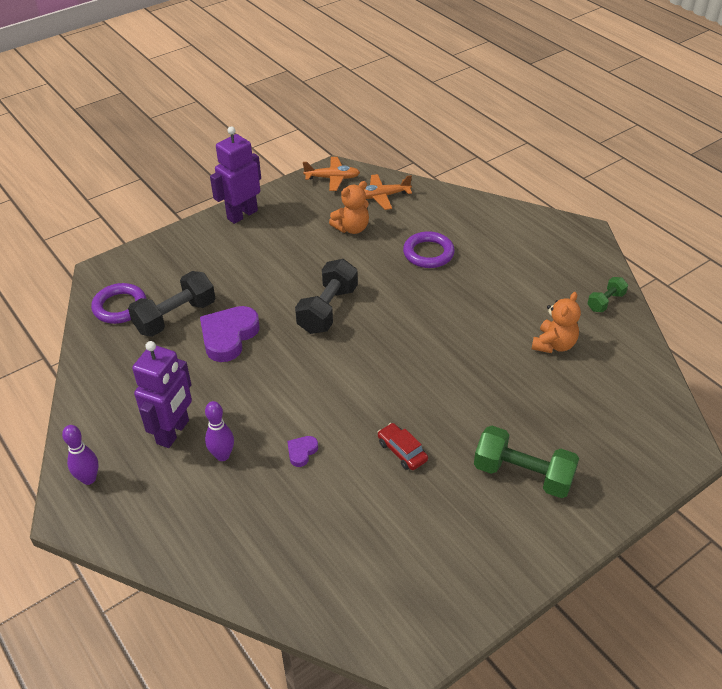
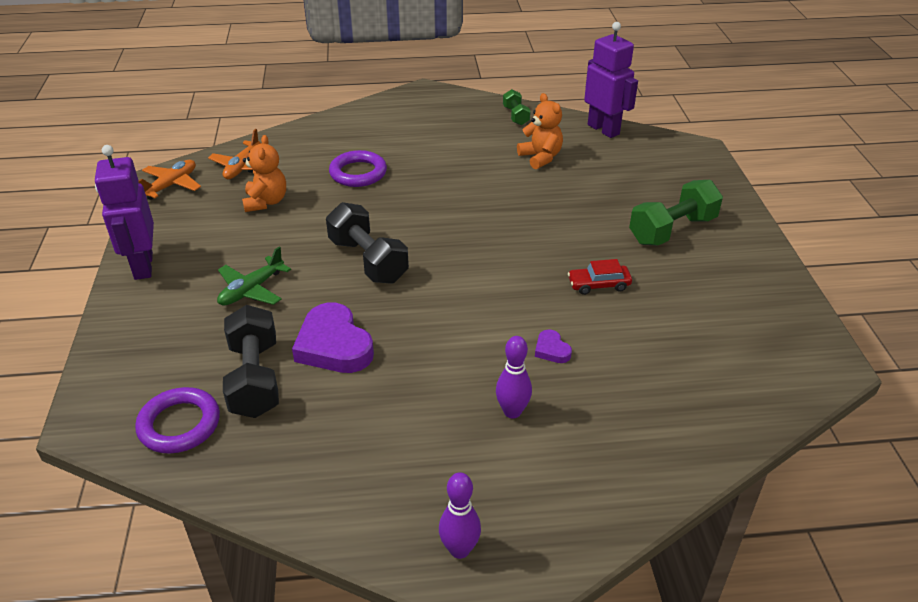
camera: 60 degrees left, 5 degrees down
(173, 432) = (444, 442): purple robot -> purple robot (603, 129)
(255, 272) = (252, 290): none -> green plane

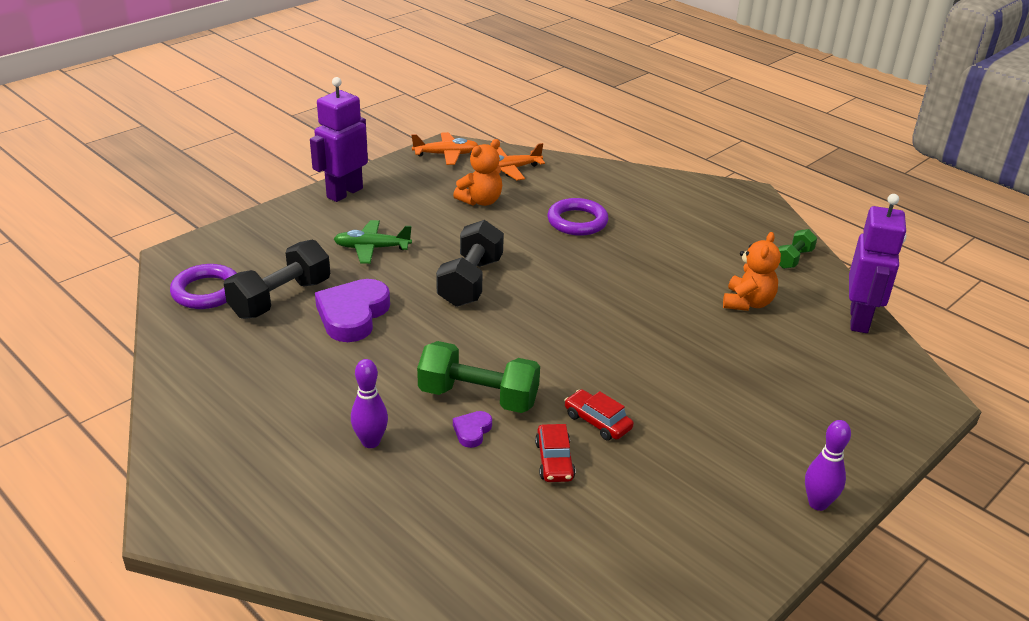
camera: 50 degrees right, 5 degrees down
(459, 549) = (196, 480): purple bowling pin -> purple bowling pin (818, 503)
(621, 326) = (554, 460): none -> red car
(672, 230) = (750, 436): green dumbbell -> green dumbbell (478, 397)

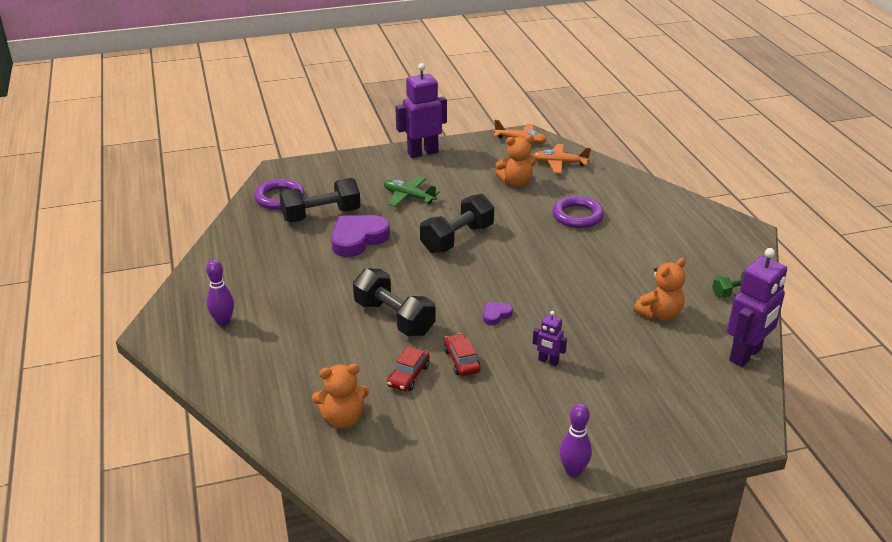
camera: 30 degrees right, 0 degrees up
(371, 442) = (301, 323): purple bowling pin -> purple bowling pin (223, 322)
(472, 431) = (371, 338): purple heart -> purple heart (496, 315)
(478, 397) = (394, 318): green dumbbell -> black dumbbell
(524, 543) = (343, 418): none -> orange teddy bear
(687, 390) = (548, 361): none -> purple robot

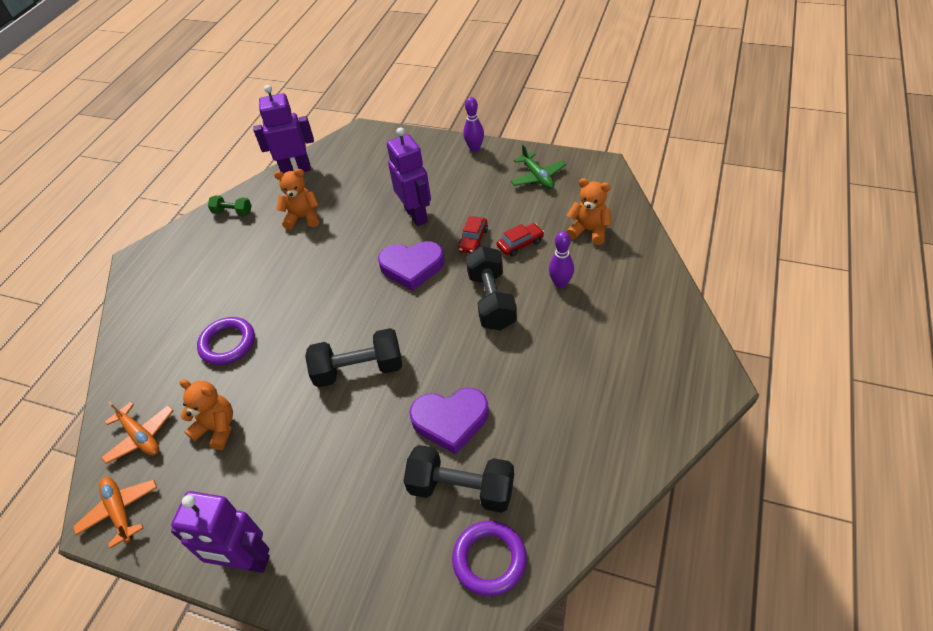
camera: 140 degrees left, 15 degrees up
(223, 322) = (644, 365): purple bowling pin -> purple bowling pin (560, 284)
(409, 197) = (343, 468): green plane -> green plane (537, 177)
(496, 315) = (412, 267): purple heart -> purple heart, size x2.15
(548, 361) = (416, 215): purple robot -> purple robot, size x2.04

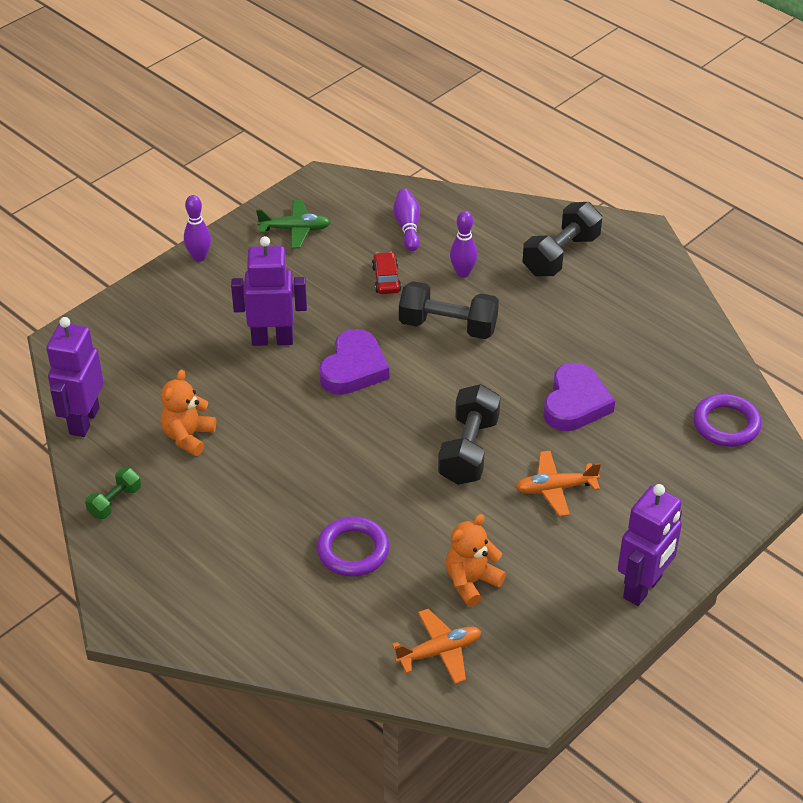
camera: 70 degrees left, 5 degrees down
(120, 511) = (530, 682): orange plane -> orange plane (555, 488)
(461, 488) = (651, 419): black dumbbell -> black dumbbell (561, 255)
(473, 240) = (351, 310): red car -> none
(589, 231) = (407, 227): orange teddy bear -> purple bowling pin

